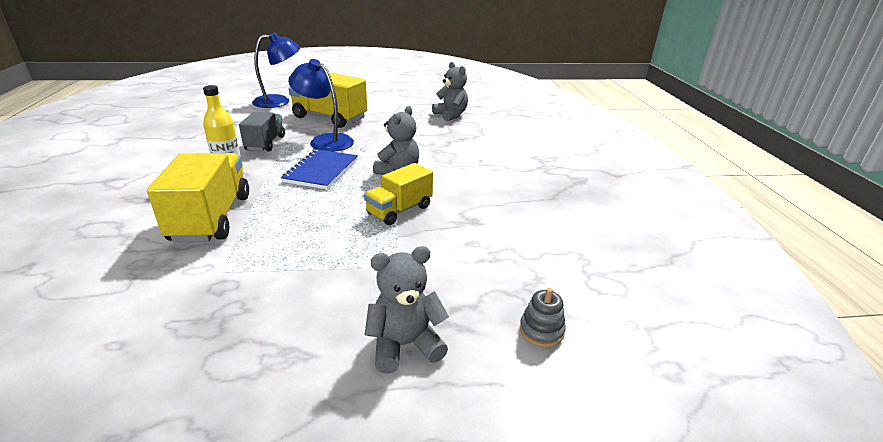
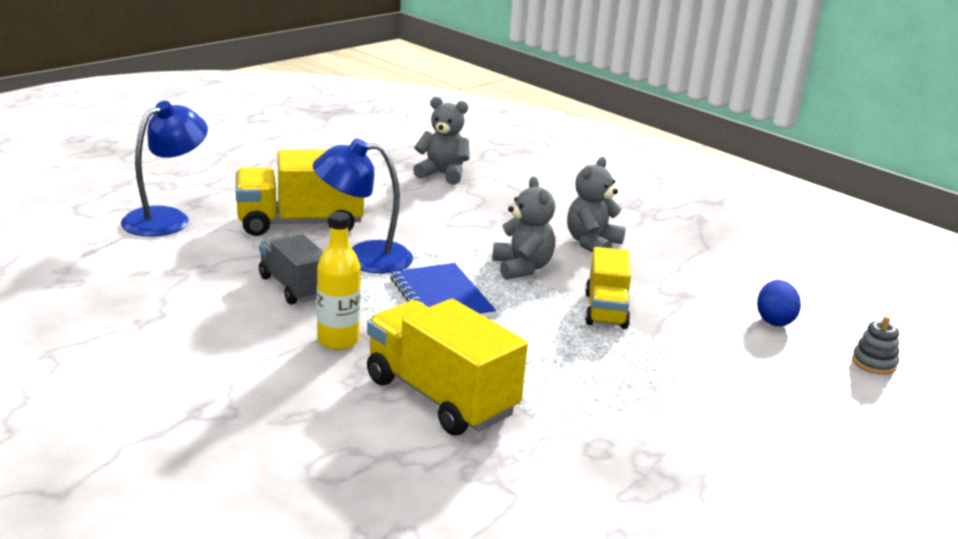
camera: 40 degrees left, 5 degrees down
(405, 345) = (814, 417): grey teddy bear -> grey teddy bear (592, 243)
(511, 262) = (774, 320): none -> blue egg

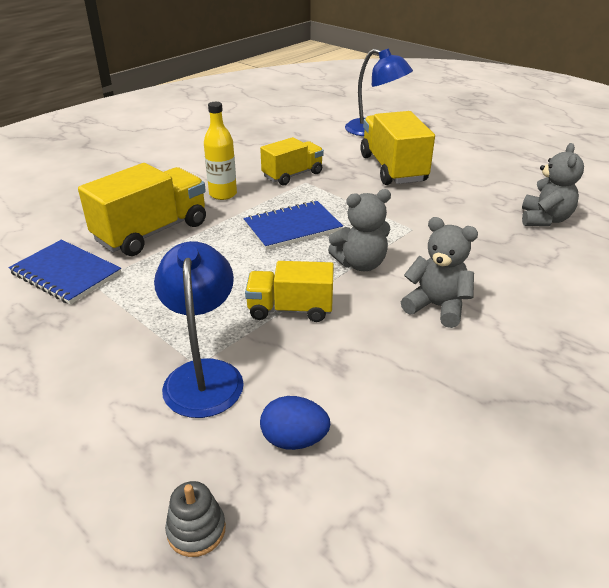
camera: 90 degrees right, 10 degrees up
(293, 287) = (292, 175): grey truck -> yellow truck
(363, 258) = (347, 194): blue lamp -> blue lamp (204, 375)
(547, 462) = (66, 273): none -> blue notebook

